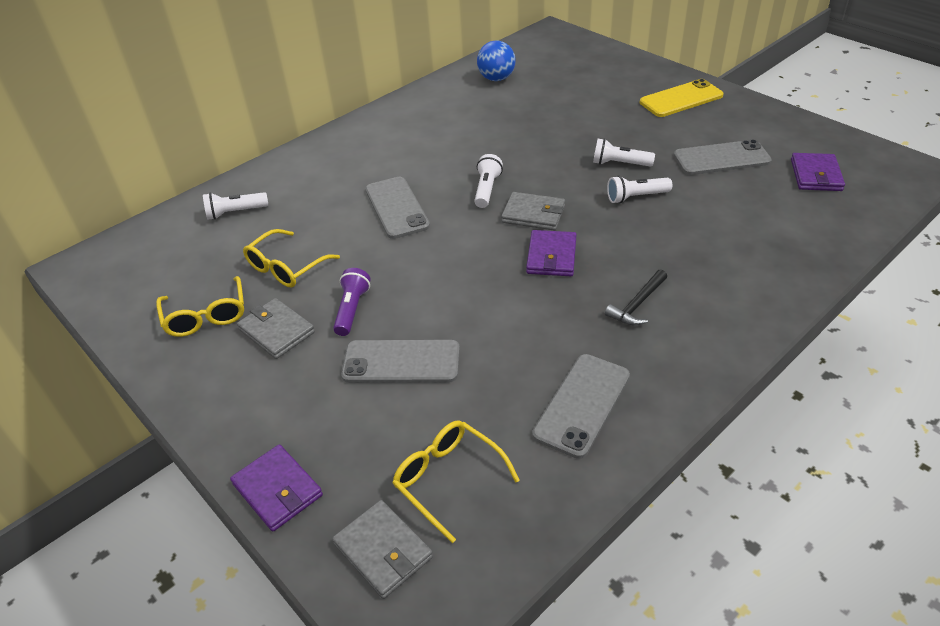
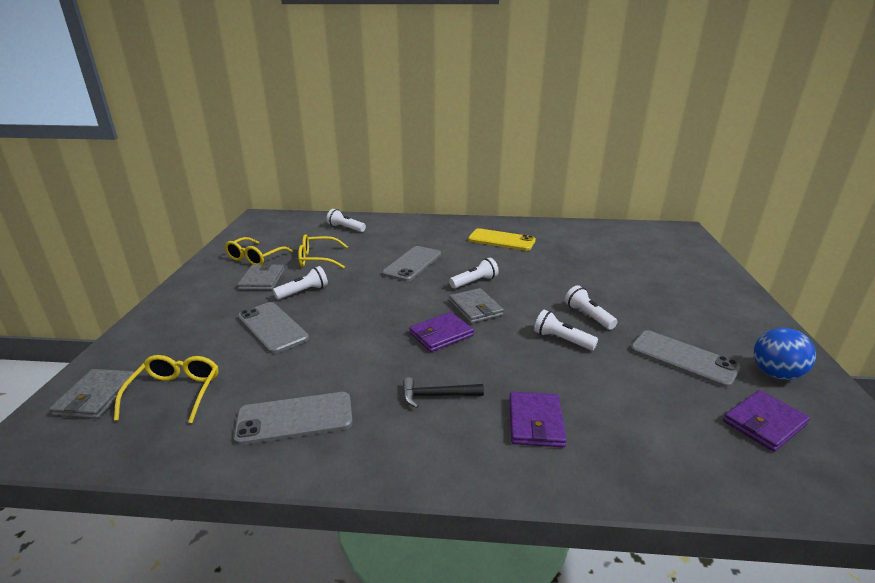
camera: 45 degrees right, 15 degrees down
(277, 489) = (131, 337): purple wallet -> purple wallet (535, 422)
(352, 309) = (303, 292): purple flashlight -> white flashlight
(496, 78) = (592, 236): blue ball -> blue ball (775, 374)
(681, 99) = (719, 307): yellow phone -> yellow phone (501, 240)

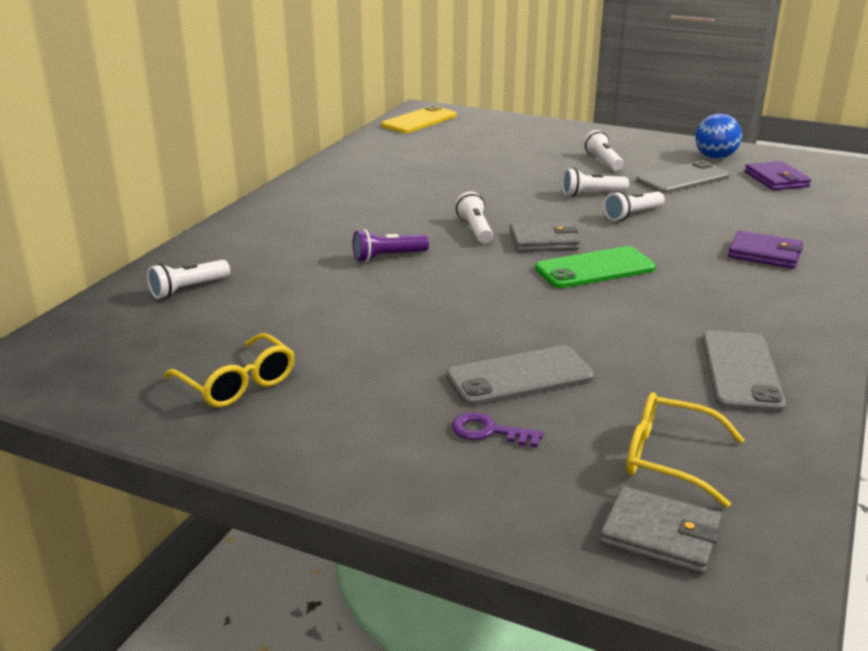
camera: 70 degrees left, 0 degrees up
(211, 327) = (489, 431): none -> purple key
(262, 280) = (344, 379): grey wallet -> none
(303, 292) = (418, 345): white flashlight -> white flashlight (603, 161)
(318, 259) = (302, 324): yellow glasses -> none
(412, 264) = (388, 257): grey phone -> purple flashlight
(436, 396) = (715, 289): black hammer -> none
(441, 334) = (595, 268): purple wallet -> green phone
(501, 240) = (363, 193): yellow phone -> yellow phone (419, 121)

